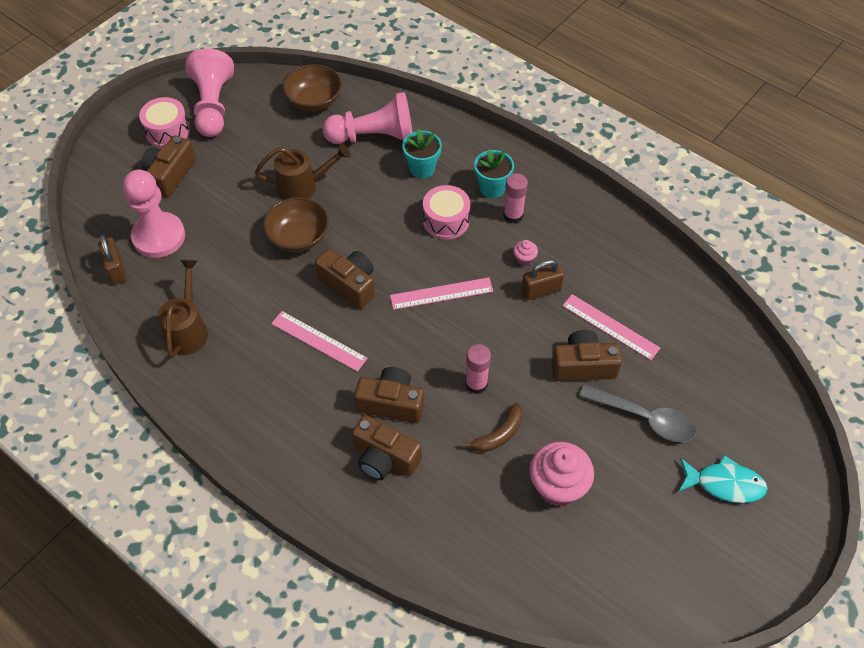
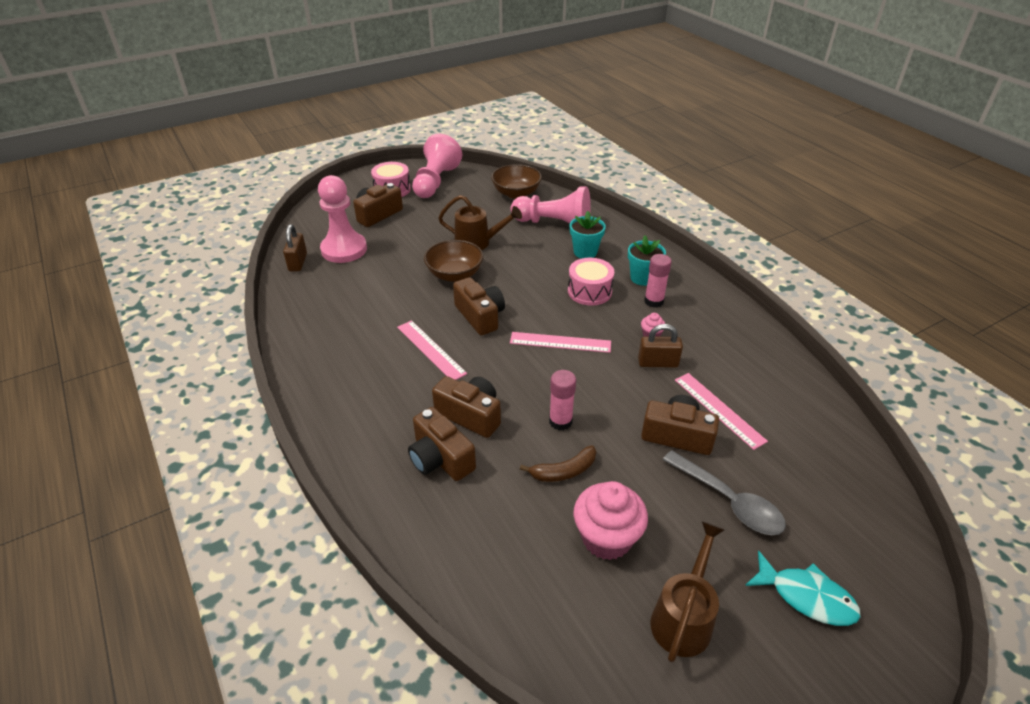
camera: 20 degrees right, 15 degrees down
(188, 329) = (326, 314): brown watering can -> brown watering can (683, 617)

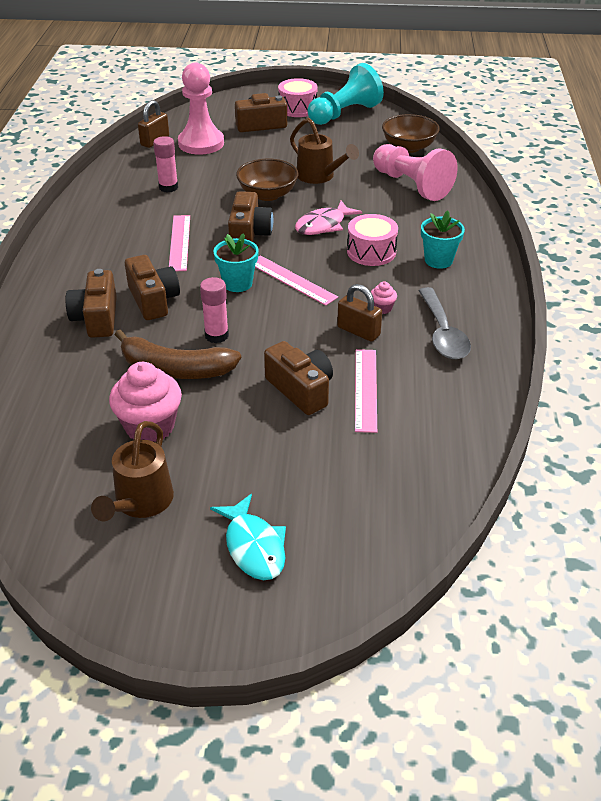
camera: 35 degrees right, 0 degrees up
(435, 182) = (344, 114): pink pawn -> turquoise pawn
(529, 284) = (323, 225): none -> pink fish
(564, 471) = (175, 369): brown banana -> brown banana, size x1.68
(585, 252) = (410, 219): turquoise flower pot -> turquoise flower pot (237, 283)
(654, 301) = (423, 283): pink glue stick -> pink glue stick (168, 187)
(683, 617) = (140, 503): brown watering can -> brown watering can turned 135 degrees clockwise
(729, 501) = (280, 455): grey spoon -> grey spoon (443, 333)

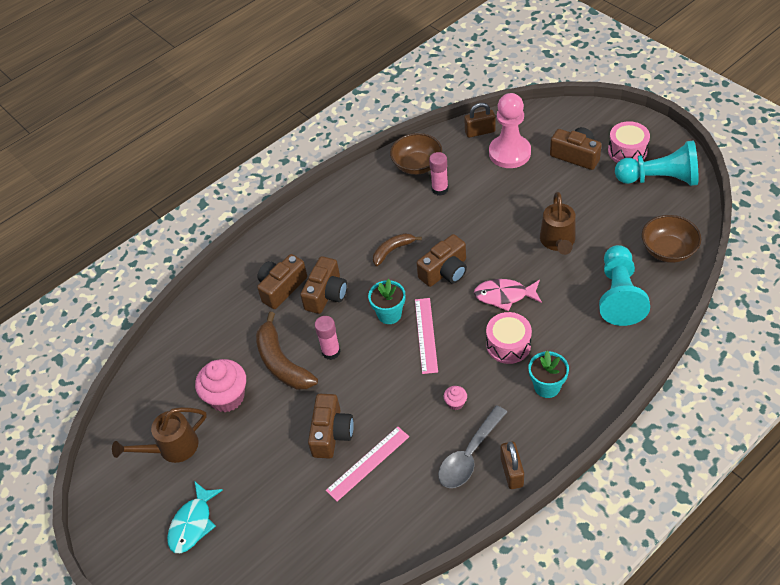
camera: 50 degrees right, 10 degrees up
(179, 242) = (392, 250): pink ruler -> brown banana
(267, 194) = (499, 238): brown bowl -> brown bowl (417, 165)
(358, 331) = (417, 412): brown padlock -> brown padlock (511, 472)
(411, 185) = (619, 295): pink pawn -> turquoise pawn

